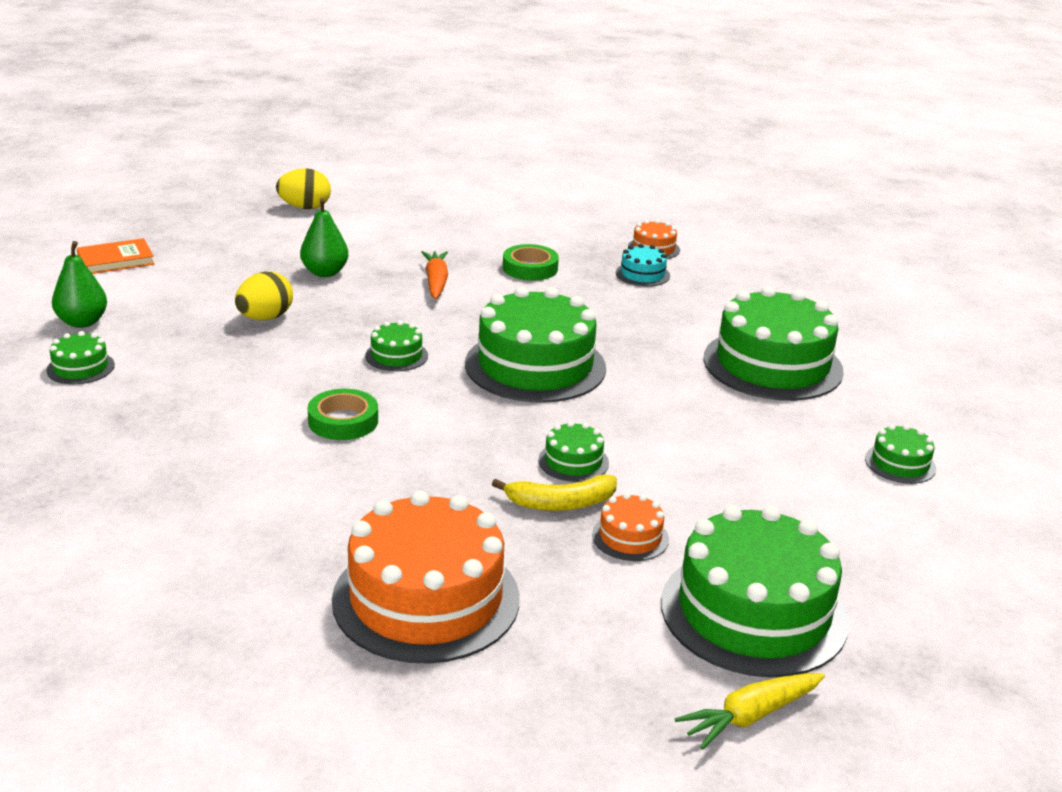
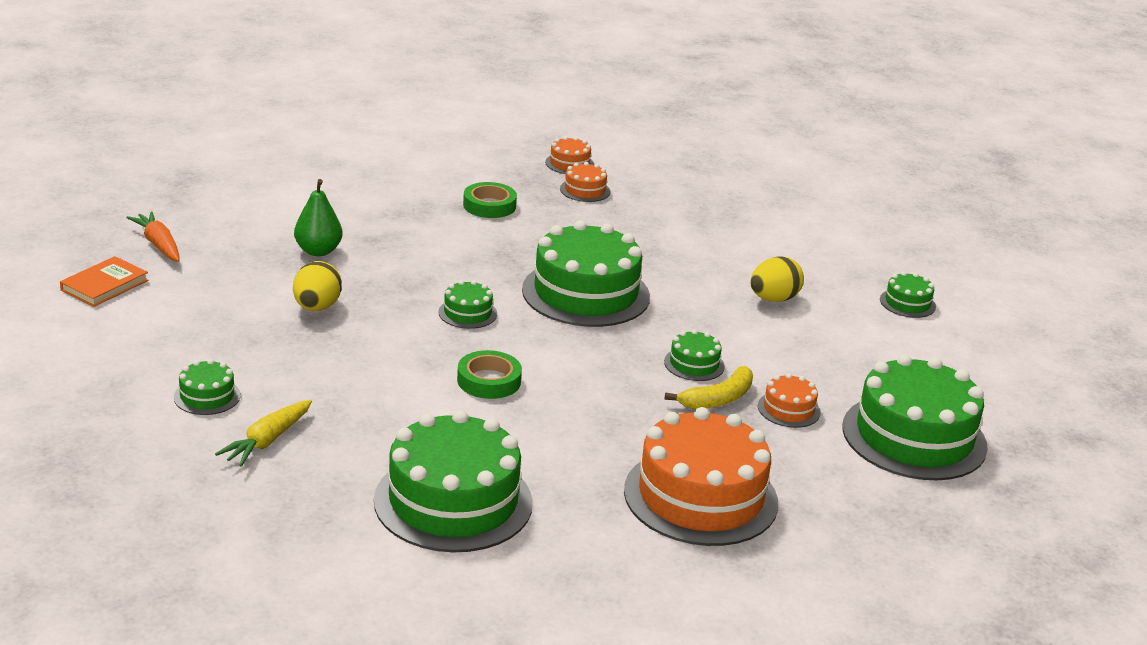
camera: 30 degrees left, 0 degrees up
(82, 322) = (152, 354): green pear -> none
(305, 207) = (222, 189): yellow egg -> yellow egg (773, 299)
(436, 282) = (425, 237): orange carrot -> orange carrot (159, 244)
(642, 274) = (585, 190): turquoise cake -> orange cake
(750, 716) = (974, 504): yellow carrot -> yellow carrot (267, 441)
(772, 364) = (755, 247): green cake -> green cake (453, 501)

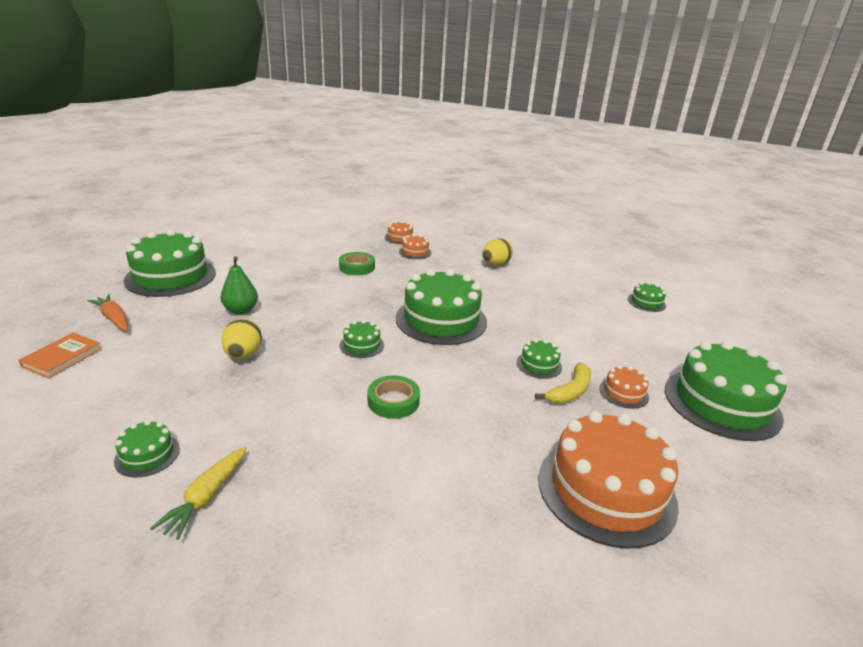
camera: 10 degrees left, 0 degrees up
(453, 501) = (396, 539): green cake -> green cake (171, 276)
(773, 299) = (565, 309): yellow egg -> yellow egg (495, 264)

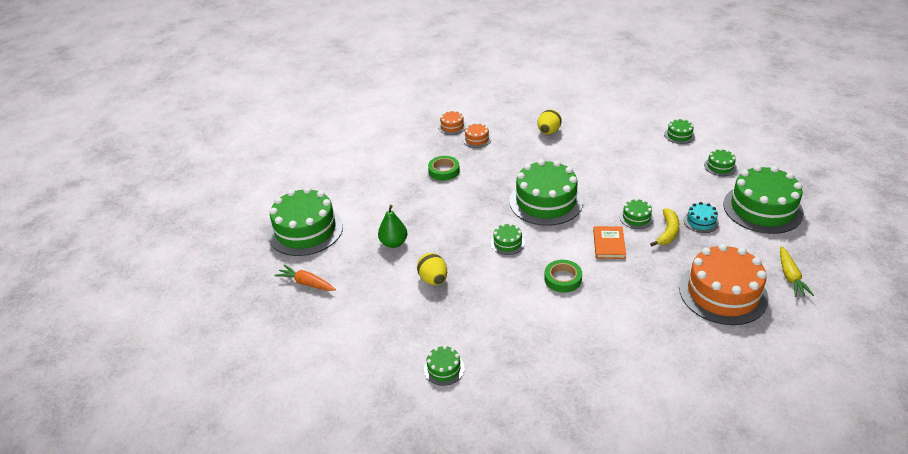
camera: 15 degrees left, 10 degrees up
(62, 358) = (308, 327): orange book -> orange book (609, 244)
(206, 497) = (505, 379): yellow carrot -> yellow carrot (790, 276)
(623, 393) = (701, 221): orange cake -> turquoise cake
(683, 343) = (720, 166): none -> green cake

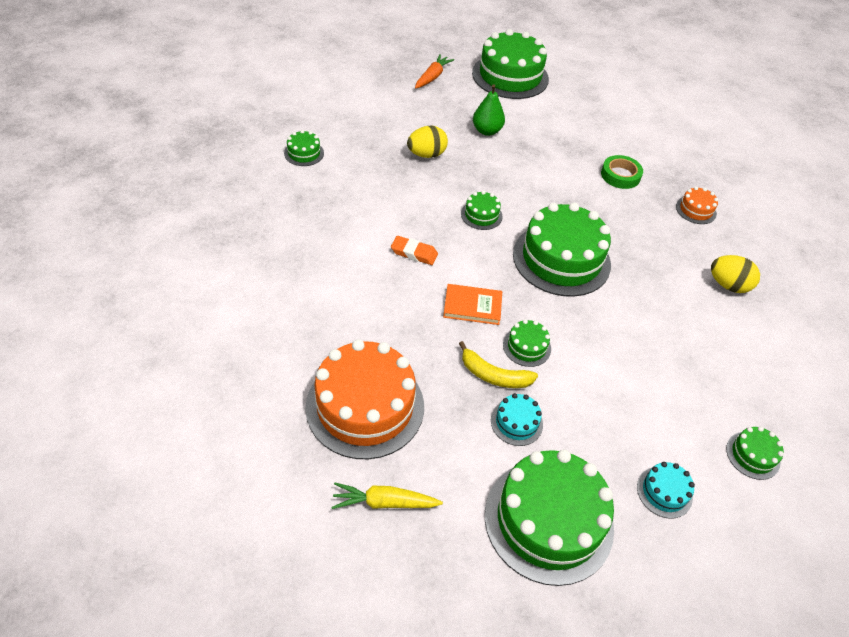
camera: 85 degrees right, 10 degrees up
(452, 126) = (722, 190): orange cake -> none
(563, 279) = (414, 253): green tape -> orange eraser
(720, 166) = (664, 492): green cake -> turquoise cake

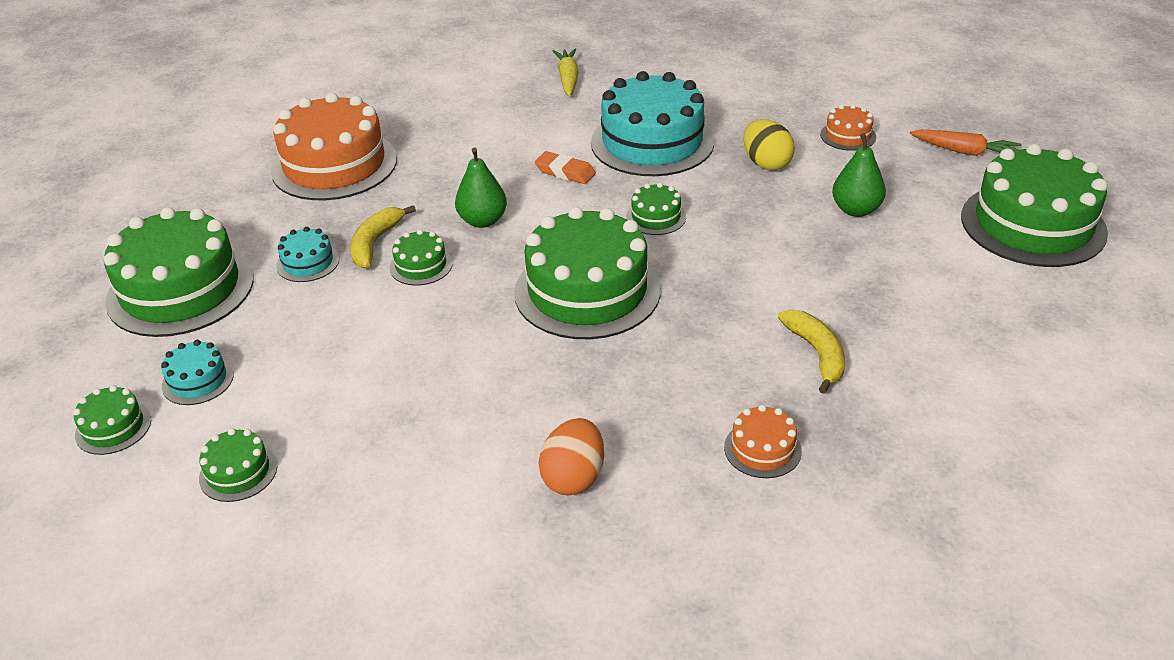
camera: 90 degrees right, 10 degrees down
(304, 153) = (720, 80): green cake -> green cake (113, 427)
(384, 202) = (652, 142): none -> turquoise cake
(384, 502) = (222, 188): yellow carrot -> yellow carrot (568, 79)
(401, 114) = (848, 136): none -> orange cake
(414, 253) = (565, 172): orange eraser -> orange eraser turned 75 degrees counterclockwise
(472, 306) = (482, 221): orange book -> green pear
(620, 175) = (817, 354): green tape -> yellow banana
(728, 285) = (573, 477): yellow egg -> orange egg

